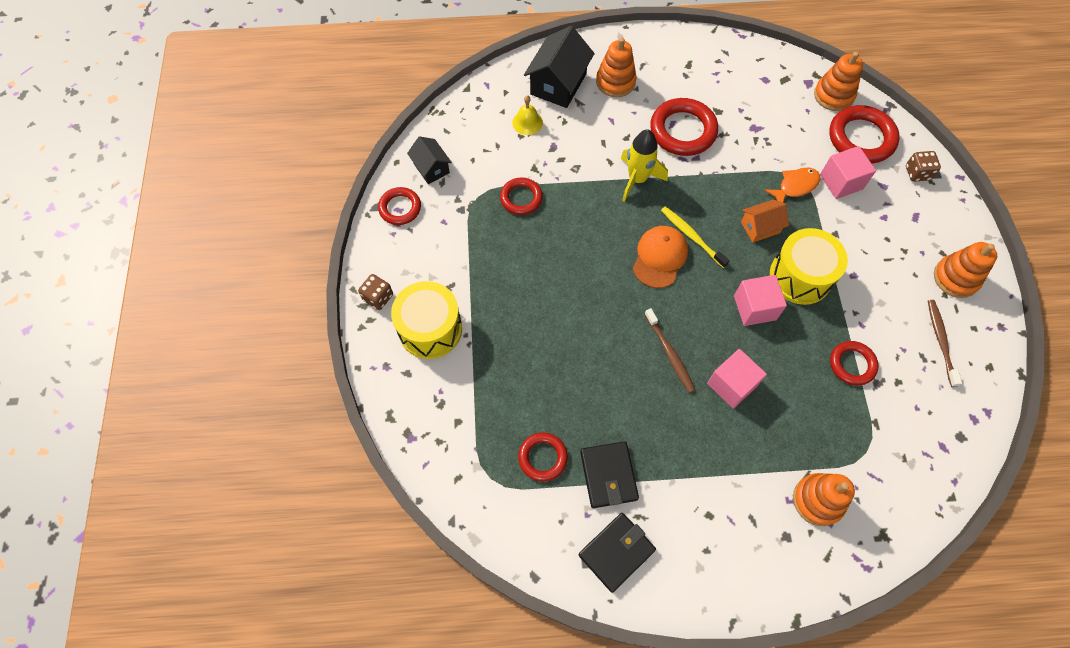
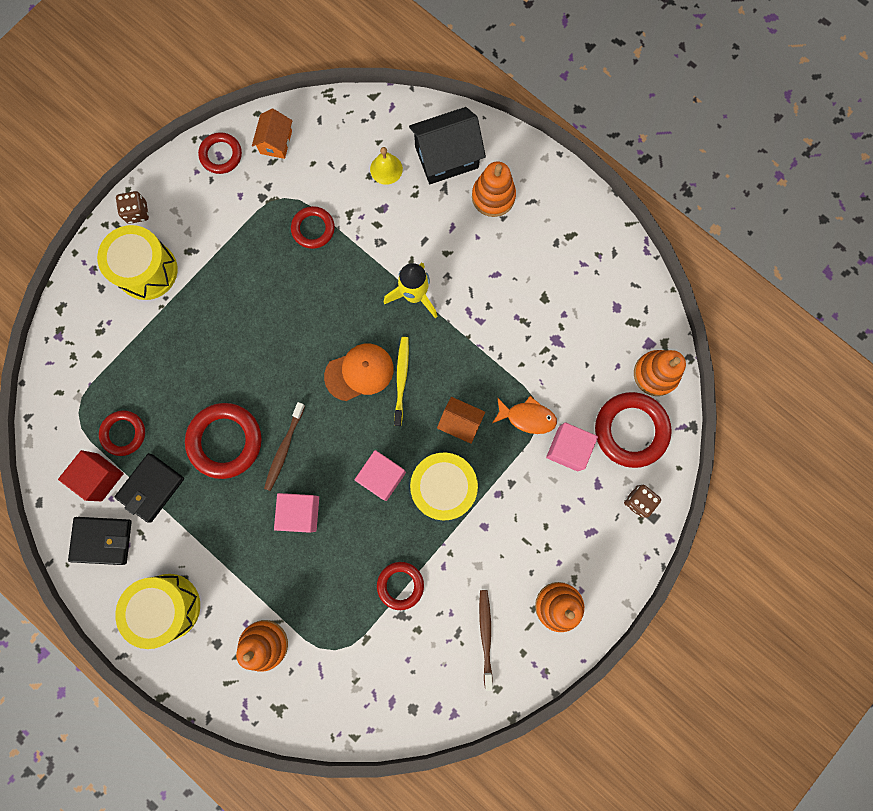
camera: 45 degrees right, 15 degrees up
(431, 168) = (276, 142): black house -> orange house
(560, 508) = (99, 477): none -> red cube
(683, 130) = (496, 288): red ring -> red ring (225, 441)
(721, 549) = (167, 607): none -> yellow drum
(940, 341) = (485, 635): brown toothbrush -> brown toothbrush turned 45 degrees counterclockwise

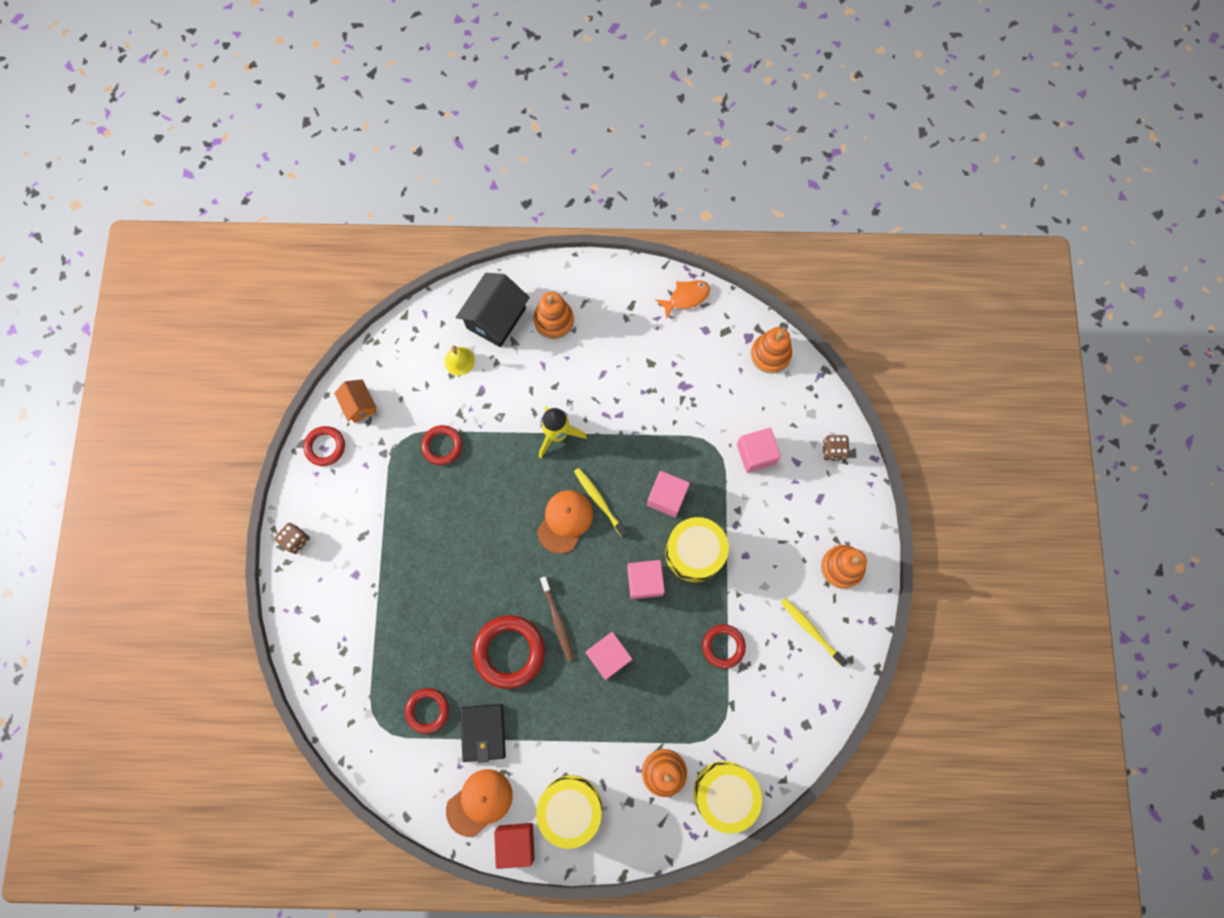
camera: 40 degrees left, 5 degrees down
(99, 477) = (437, 758): red cube -> red cube (516, 842)
(102, 540) = (479, 802): black wallet -> orange cap
(147, 270) = (341, 576): yellow drum -> yellow drum (724, 793)
(460, 422) = (667, 497): orange house -> pink cube
(485, 635) = (811, 630): brown toothbrush -> yellow toothbrush
(527, 417) = (710, 455): orange fish -> orange fish (686, 297)
(631, 430) = (787, 406): red ring -> none

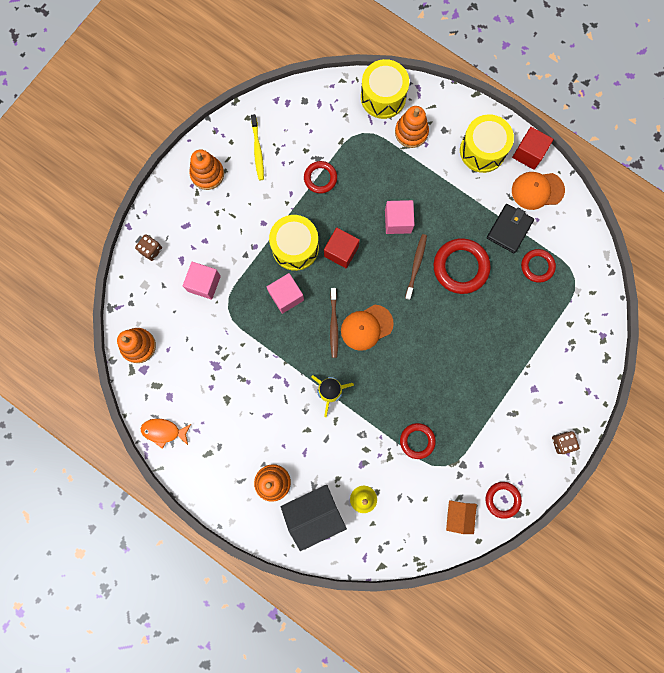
camera: 145 degrees left, 5 degrees up
(599, 501) = (334, 325): yellow toothbrush -> brown toothbrush
(645, 581) = (341, 251): pink cube -> red cube

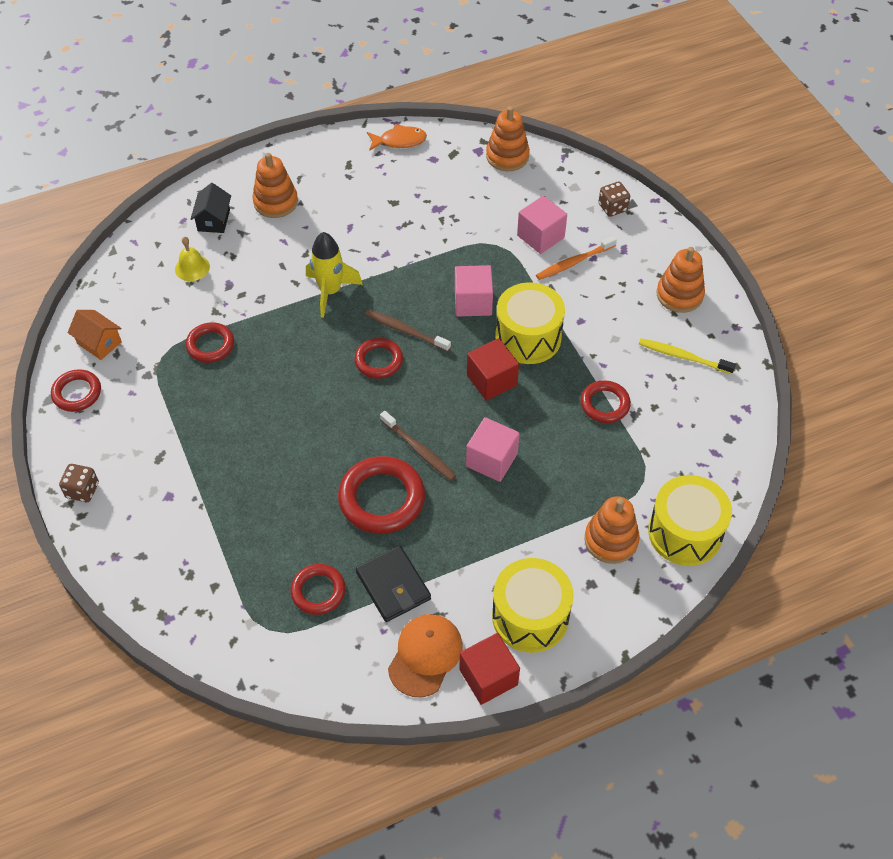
camera: 120 degrees right, 25 degrees down
(164, 431) = (399, 141): orange fish -> orange fish turned 45 degrees clockwise
(216, 251) = (573, 262): none -> orange toothbrush
(314, 514) = (214, 220): black house -> black house, size x0.59
(366, 327) = (379, 361): orange cap -> red ring

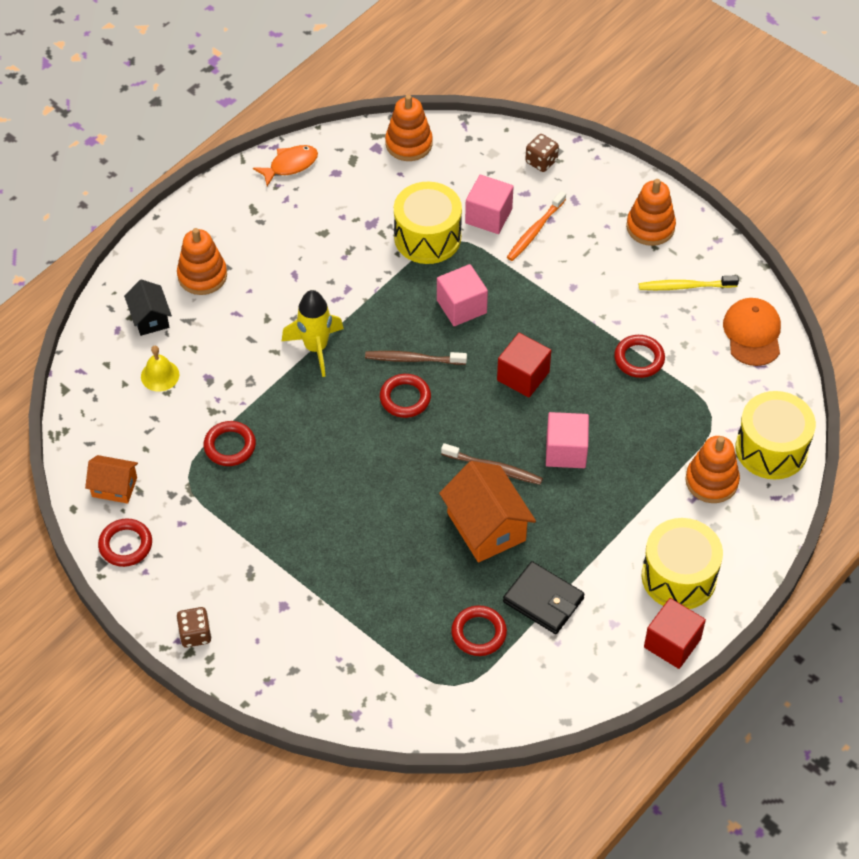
camera: 25 degrees left, 0 degrees up
(382, 498) = (486, 527): red ring -> orange house
(425, 655) = (607, 648): orange cap -> orange cap (752, 333)
(528, 337) = (533, 321): yellow drum -> yellow drum (427, 237)

